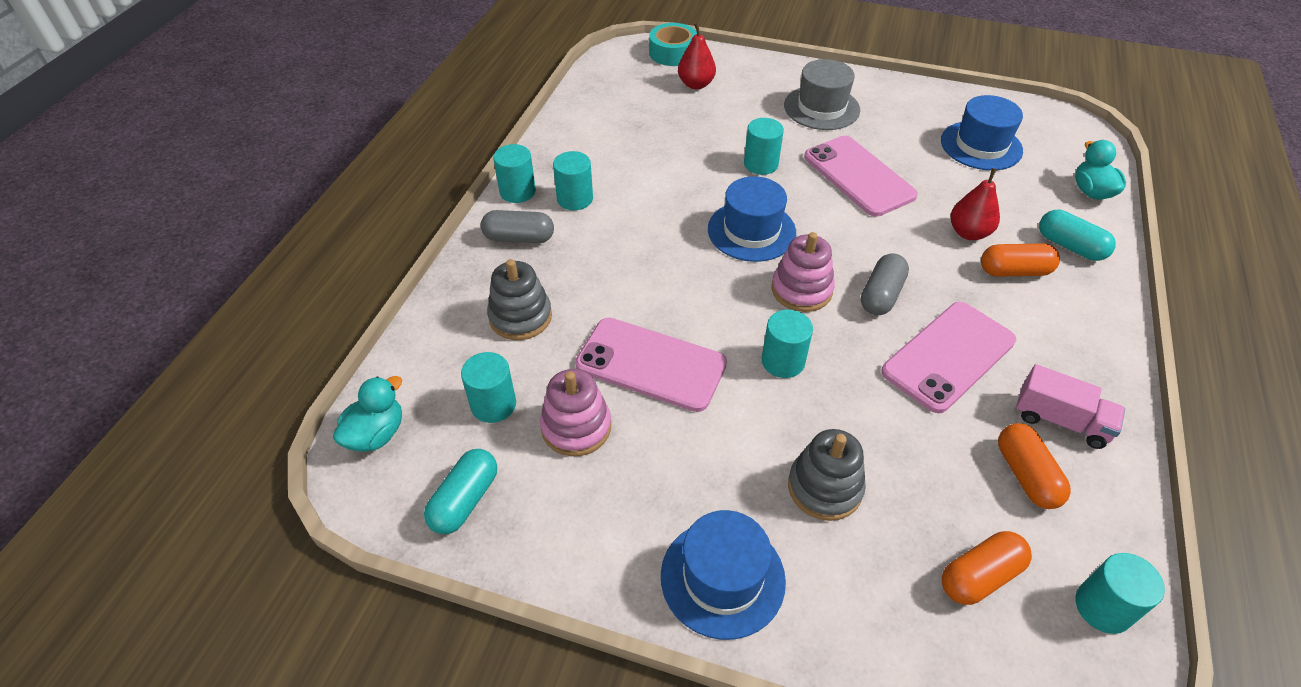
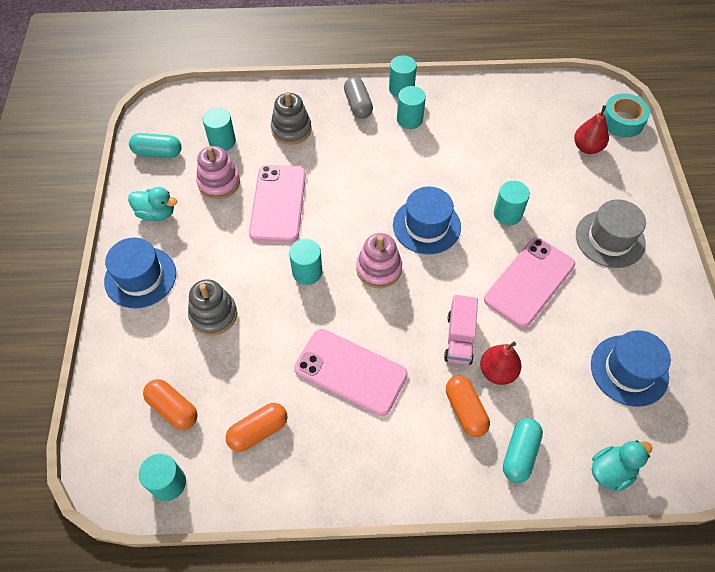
camera: 70 degrees right, 10 degrees up
(376, 434) = (187, 102): turquoise duck -> turquoise duck (156, 213)
(881, 295) = (395, 319): grey capsule -> none
(1060, 420) = (315, 452): pink truck -> pink truck (459, 338)

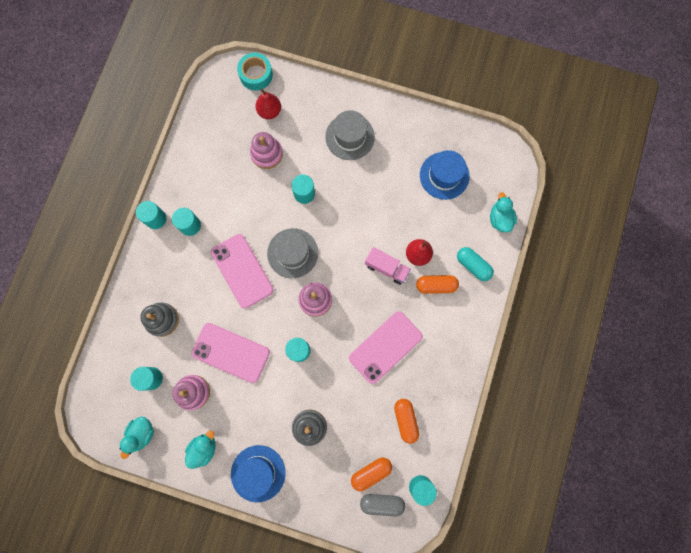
camera: 70 degrees left, 20 degrees up
(158, 152) = (141, 434): turquoise capsule -> turquoise duck
(358, 105) = (158, 259): grey capsule -> grey capsule (382, 503)
(426, 226) = (292, 253): blue hat -> grey hat
(529, 282) = (362, 205): pink phone -> pink phone (242, 271)
(534, 161) = (267, 154): none -> pink stacking toy

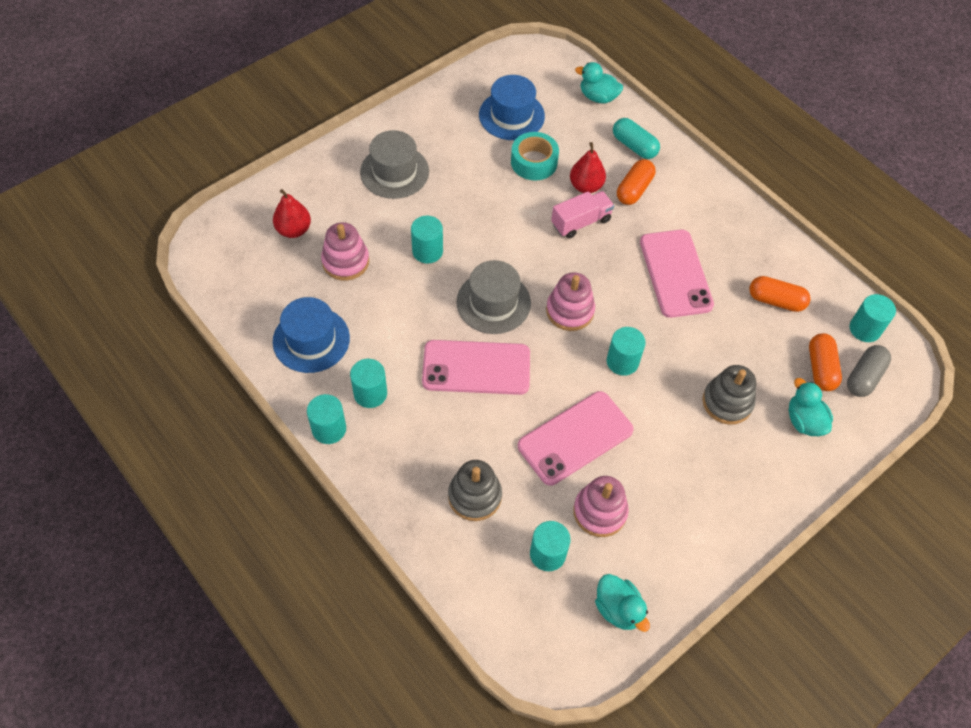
camera: 60 degrees left, 20 degrees down
(203, 448) = (684, 540): turquoise duck -> turquoise duck (804, 421)
(256, 75) = (234, 218): turquoise tape -> turquoise tape (534, 162)
(258, 473) = (755, 492): blue hat -> blue hat (311, 340)
(473, 265) = (634, 146): turquoise capsule -> turquoise capsule turned 60 degrees clockwise

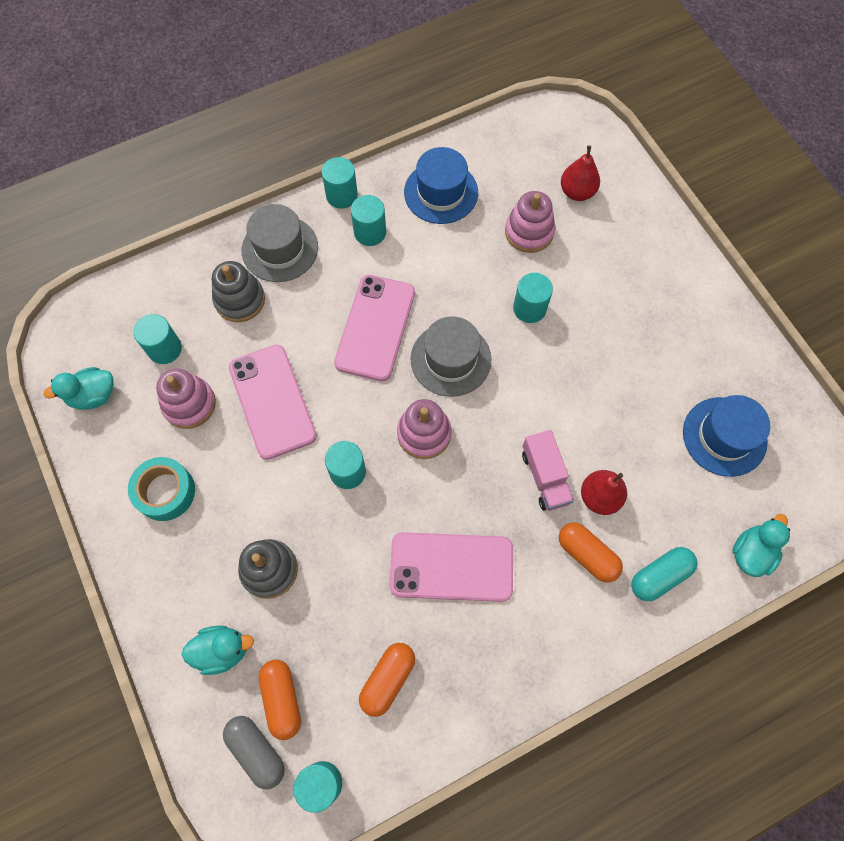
camera: 105 degrees right, 10 degrees up
(394, 172) = (645, 294): grey hat -> grey hat (280, 249)
(534, 162) = (645, 445): turquoise tape -> turquoise tape (165, 492)
(820, 368) = (282, 699): orange capsule -> orange capsule turned 60 degrees clockwise

